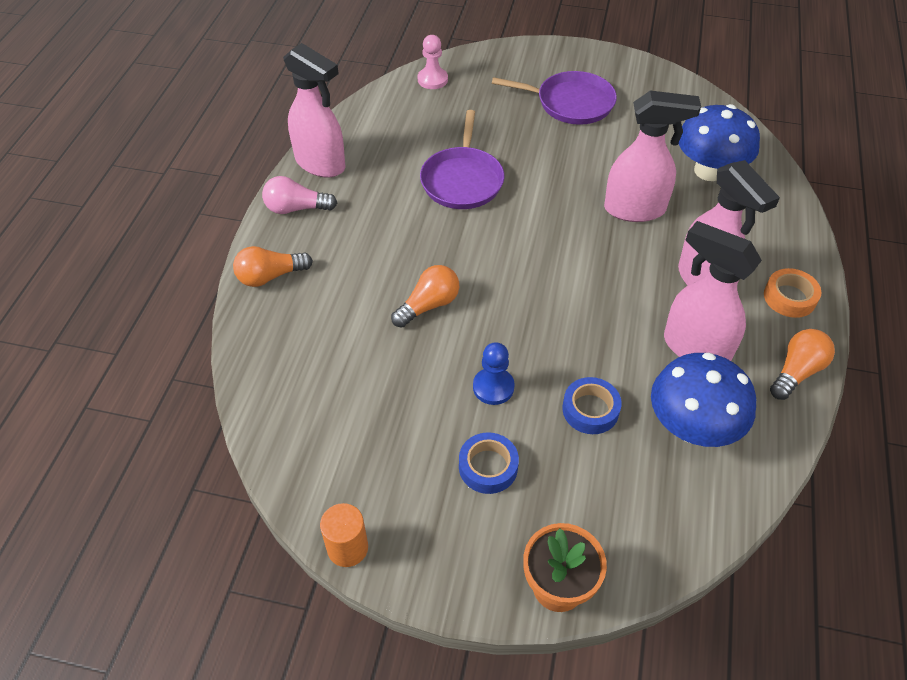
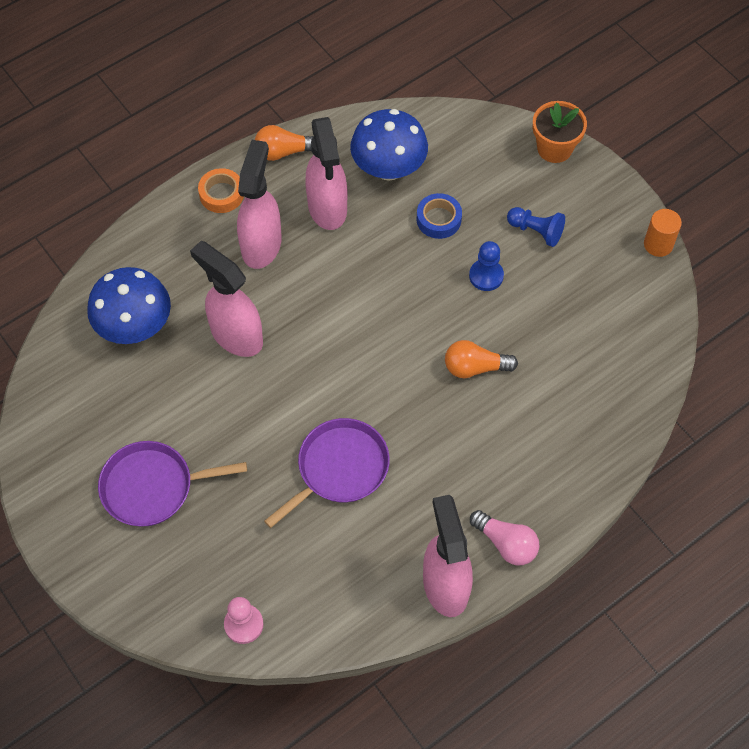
camera: 140 degrees left, 10 degrees up
(270, 276) = (577, 483): orange light bulb -> none
(488, 467) = (536, 231): blue tape -> blue pawn
(570, 103) = (152, 487): purple pan -> purple pan turned 60 degrees counterclockwise

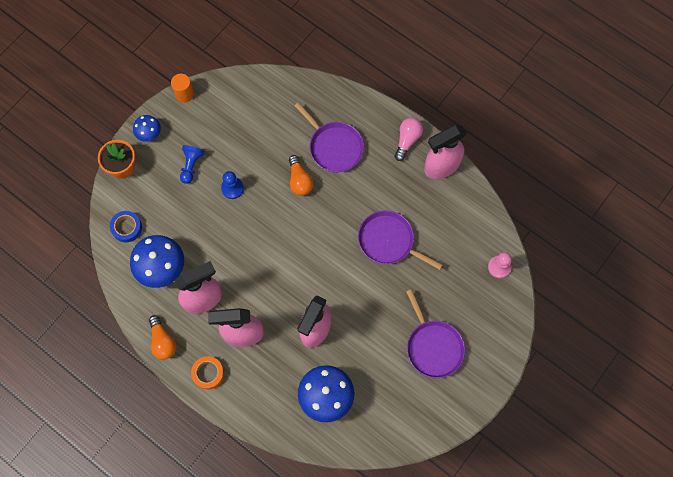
camera: 105 degrees left, 10 degrees up
(438, 219) = (196, 226): blue tape -> blue tape (127, 228)
(520, 429) = (334, 147): none -> purple pan
(601, 189) = (149, 134): none -> blue mushroom

